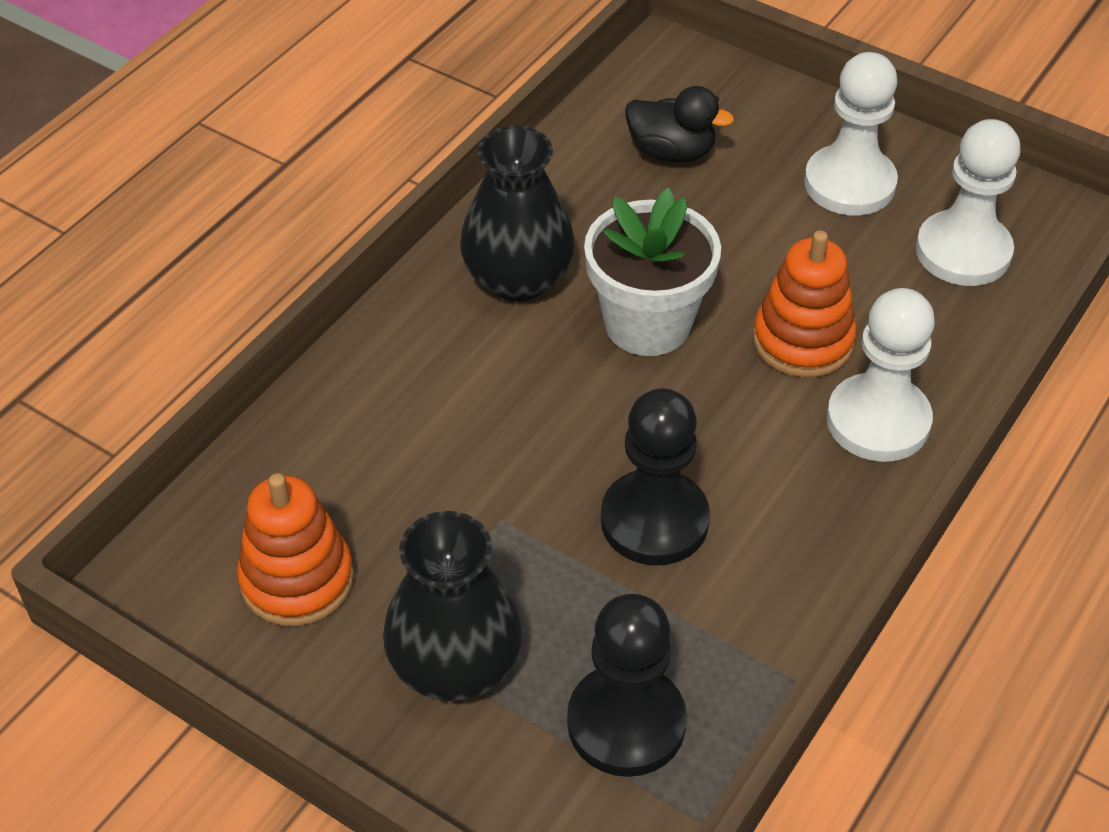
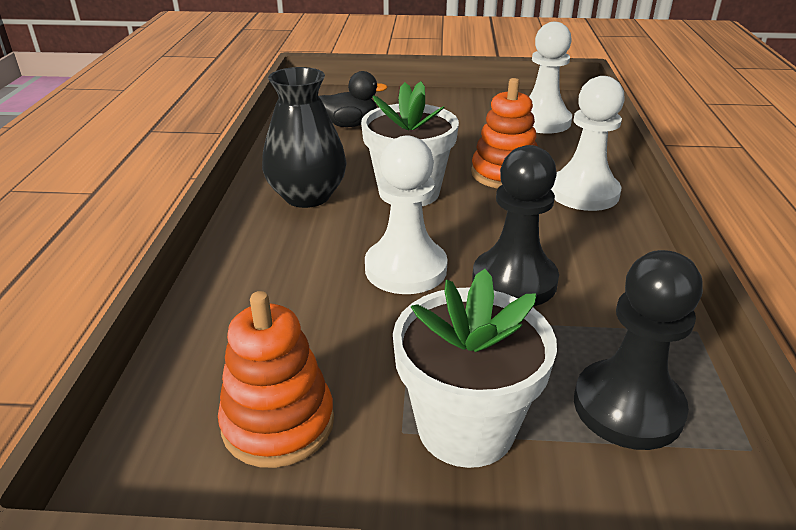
camera: 30 degrees left, 15 degrees down
(455, 666) = (466, 427): black vase -> white flower pot
(849, 184) = (458, 113): white pawn -> white pawn (405, 269)

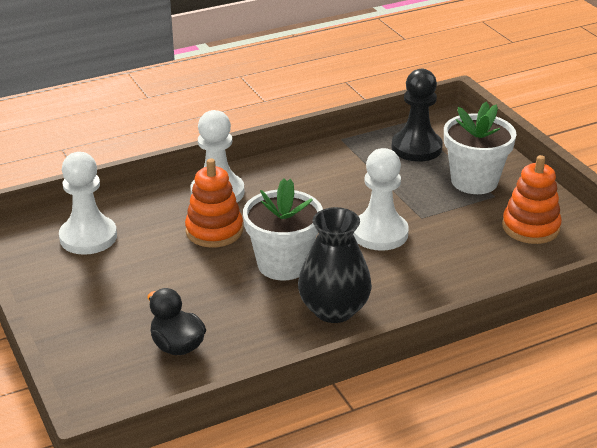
camera: 120 degrees left, 0 degrees up
(514, 281) = (352, 194): black pawn -> none

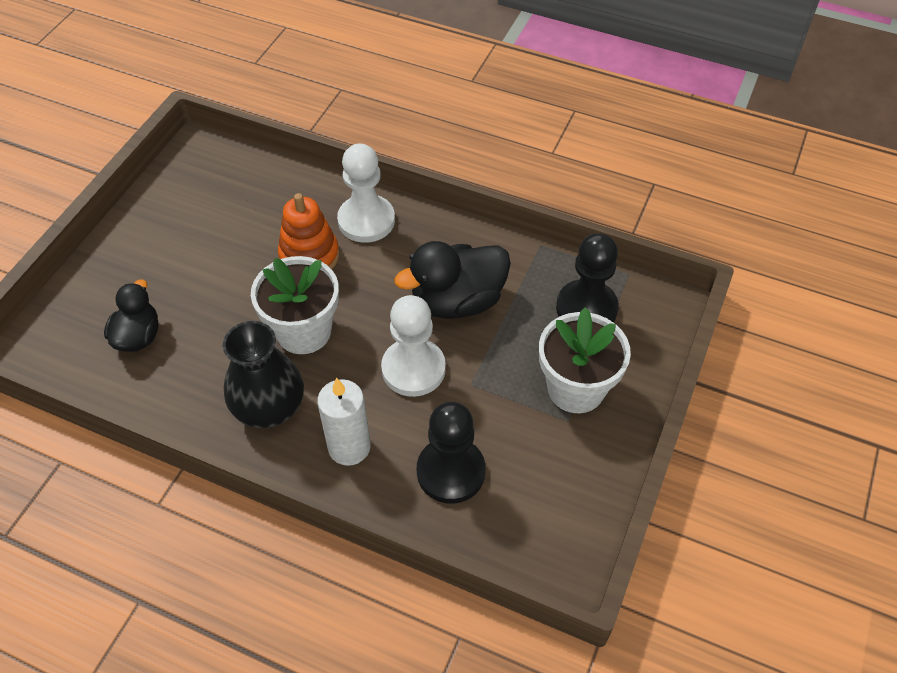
camera: 50 degrees right, 20 degrees up
(88, 237) = (230, 189): white pawn -> none
(345, 190) = (457, 301): none -> black duck
(413, 289) = (349, 447): none -> white candle
(483, 257) = (451, 472): none -> black pawn
(530, 227) = (540, 482): orange stacking toy -> none

